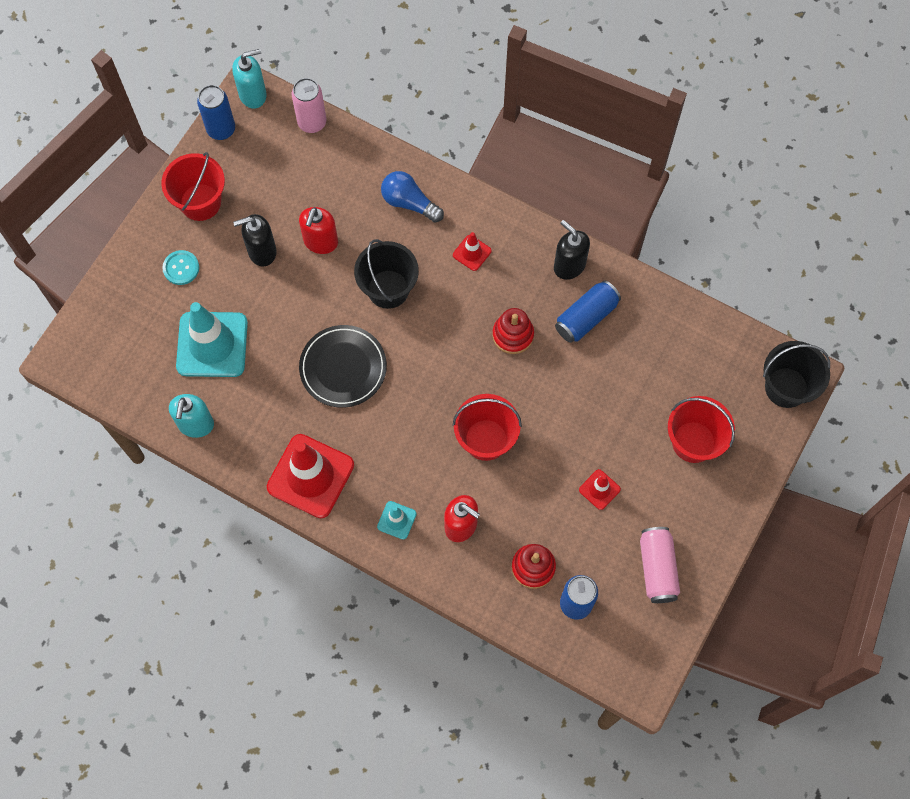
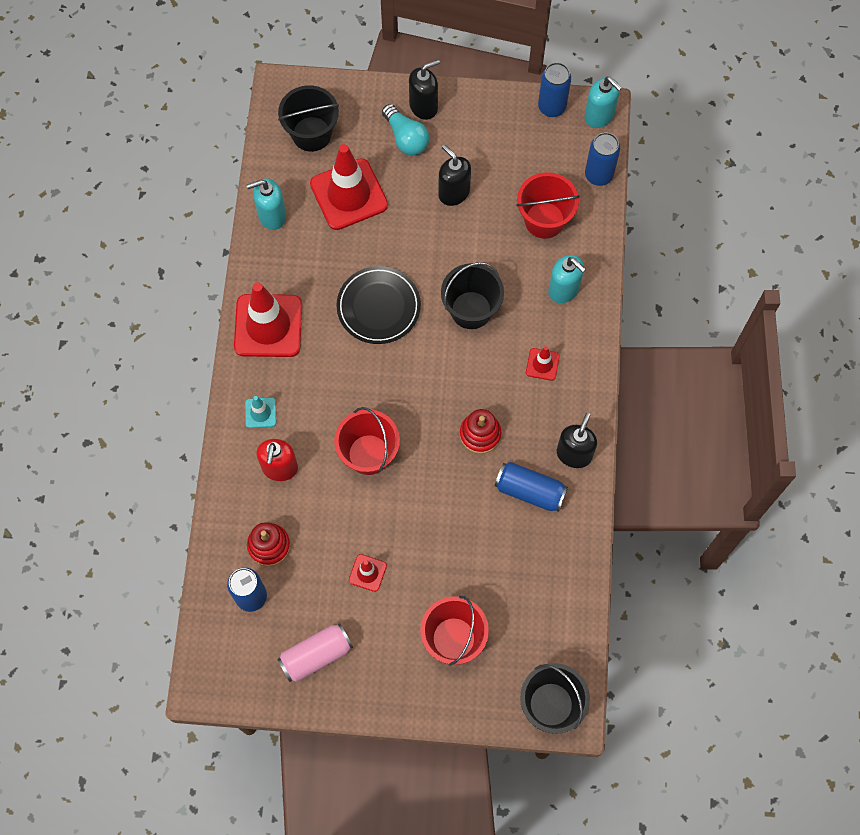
camera: 65 degrees right, 0 degrees up
(128, 351) = (311, 134): none -> black bucket
(156, 238) = (423, 106): none -> black soap dispenser
(181, 268) = (406, 138): turquoise button -> turquoise light bulb
(200, 202) = (474, 124): red bucket -> red bucket (544, 220)
(212, 344) = (349, 194): turquoise traffic cone -> red traffic cone
(312, 122) = (598, 175): pink can -> blue can
(320, 242) = (487, 235): red soap dispenser -> none
(409, 202) = (564, 290): blue light bulb -> turquoise soap dispenser

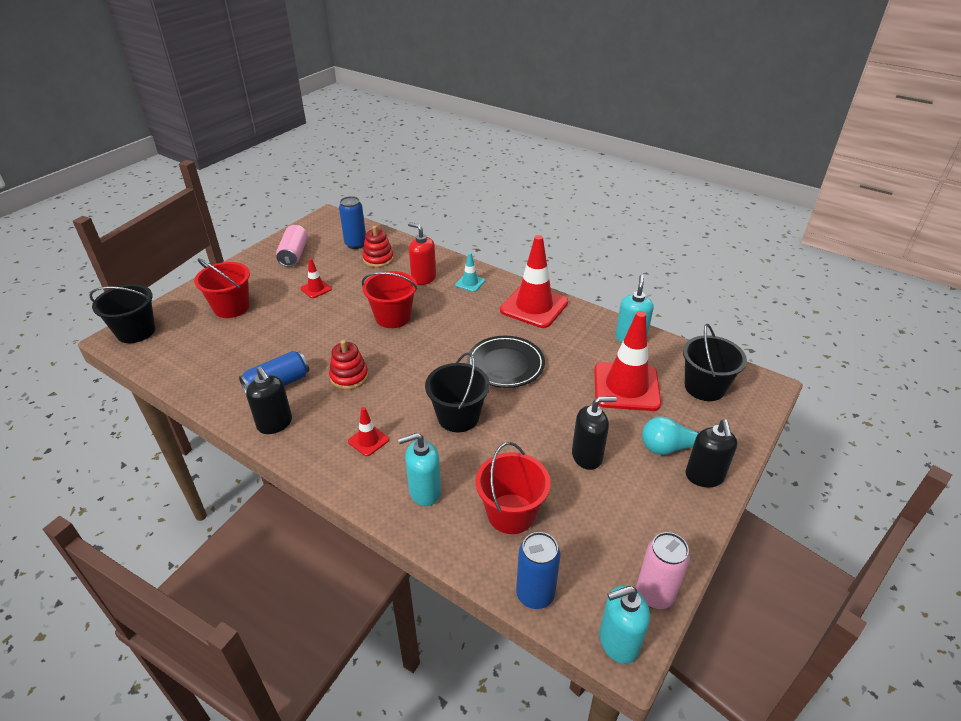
camera: 120 degrees right, 30 degrees down
(551, 107) = (654, 595): blue can -> pink can

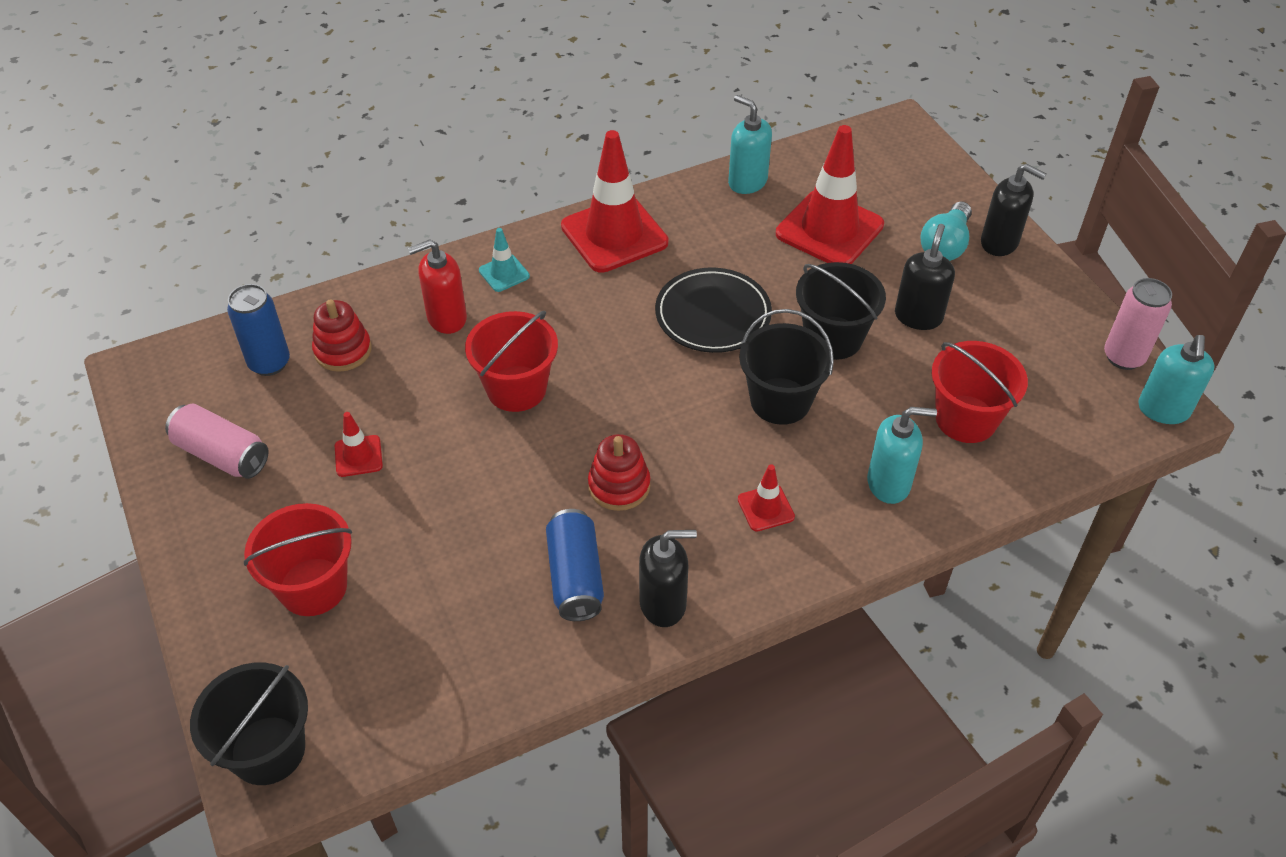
camera: 60 degrees left, 10 degrees up
(424, 491) = (889, 483): turquoise soap dispenser -> turquoise soap dispenser turned 105 degrees counterclockwise
(535, 594) = (1082, 447): blue can -> none
(704, 387) = (872, 170): black bucket -> black bucket (833, 338)

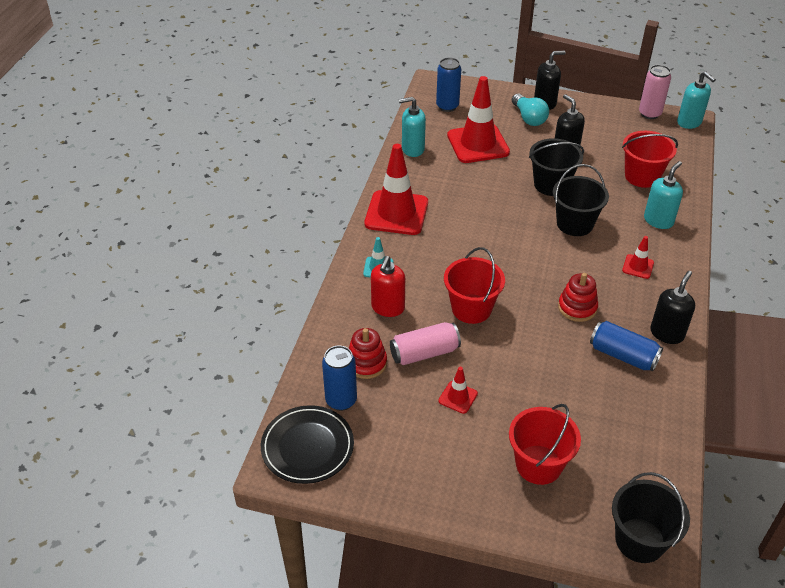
camera: 50 degrees left, 5 degrees down
(222, 454) = (395, 458): pink can -> pink can (424, 353)
(713, 314) = (493, 212): black plate -> black plate (307, 447)
(869, 163) = (447, 106): none -> blue can

